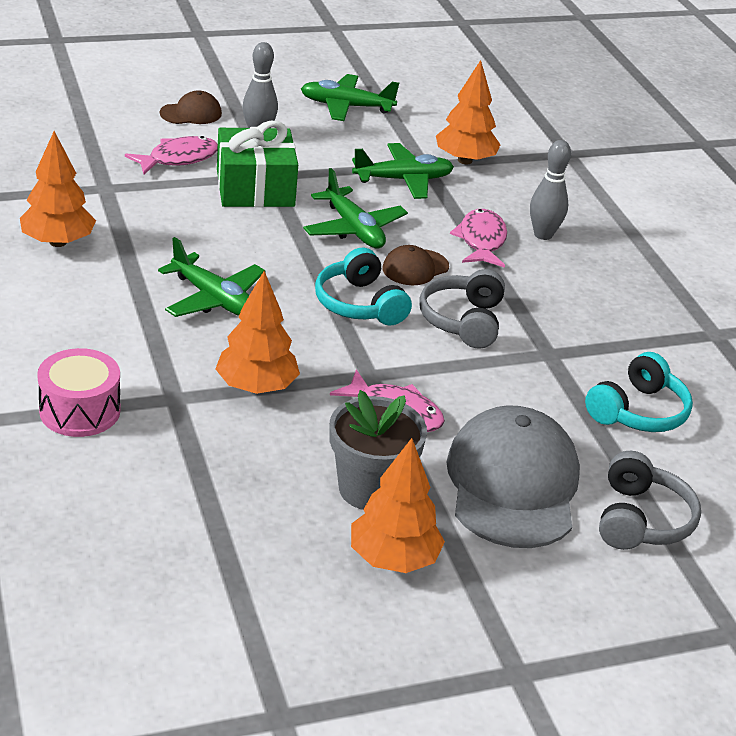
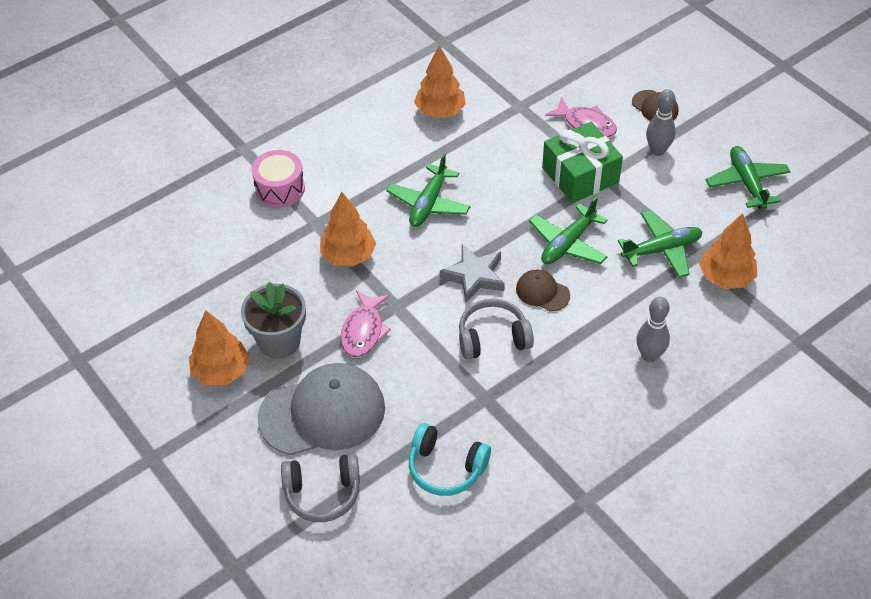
camera: 75 degrees right, 15 degrees up
(360, 304) = (474, 276): turquoise headphones -> grey star
(403, 180) = (661, 250): green plane -> green plane turned 75 degrees counterclockwise
(481, 241) = (610, 320): pink fish -> none

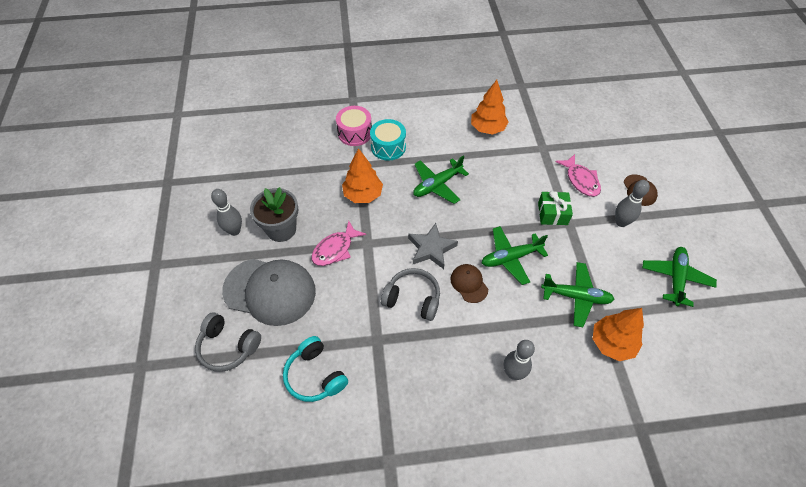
camera: 30 degrees right, 5 degrees up
(221, 371) = (234, 231): orange tree -> grey bowling pin
(335, 186) = (388, 147): none -> turquoise drum
(580, 175) = (552, 213): green gift -> green gift, size x0.63

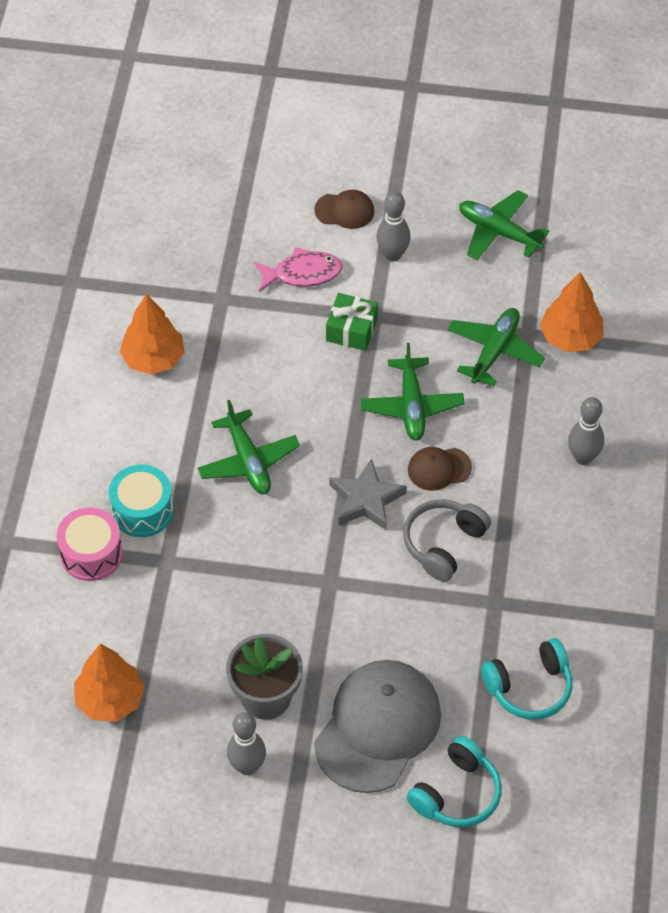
camera: 75 degrees left, 0 degrees up
(228, 346) = (456, 793): grey headphones -> turquoise headphones
(335, 249) = (328, 627): pink fish -> none
(363, 195) = (233, 568): orange tree -> orange tree (110, 700)

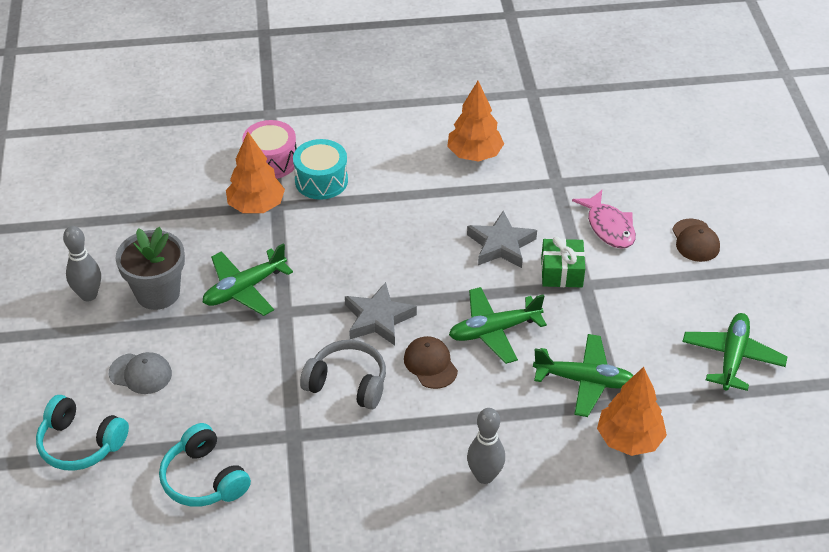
camera: 75 degrees right, 10 degrees down
(110, 700) = (137, 201): orange tree -> orange tree (256, 206)
(248, 461) = (392, 233): green plane -> green plane (244, 289)
(297, 370) = (501, 245): none -> grey star
(377, 727) = (140, 373): grey cap -> grey cap, size x0.47
(392, 255) = (662, 284): grey bowling pin -> none

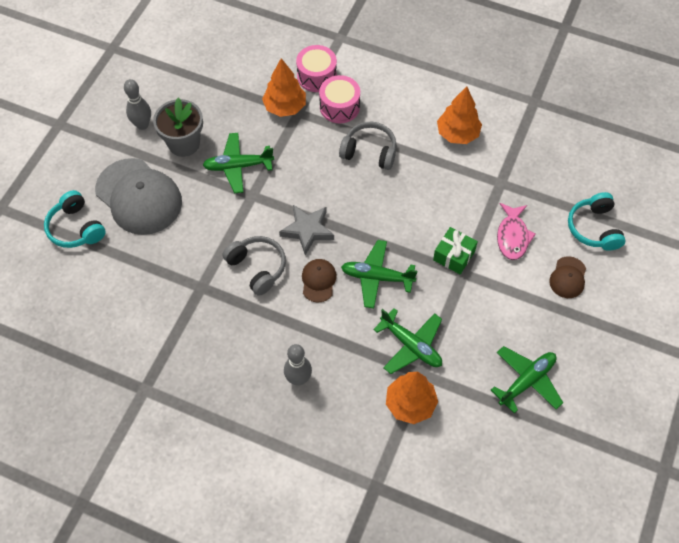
camera: 30 degrees right, 15 degrees up
(140, 373) = (139, 196): grey cap -> grey cap, size x2.13
(204, 479) = (130, 289): turquoise headphones -> turquoise headphones (594, 228)
(321, 181) = (339, 107): turquoise drum -> pink drum
(390, 211) = (369, 152): none -> grey headphones
(501, 245) = (426, 214): grey star -> none

